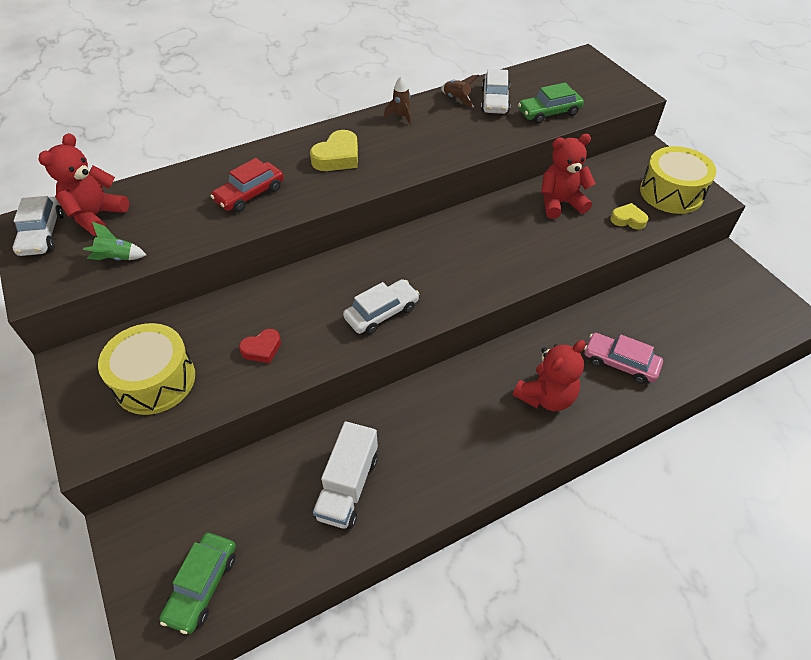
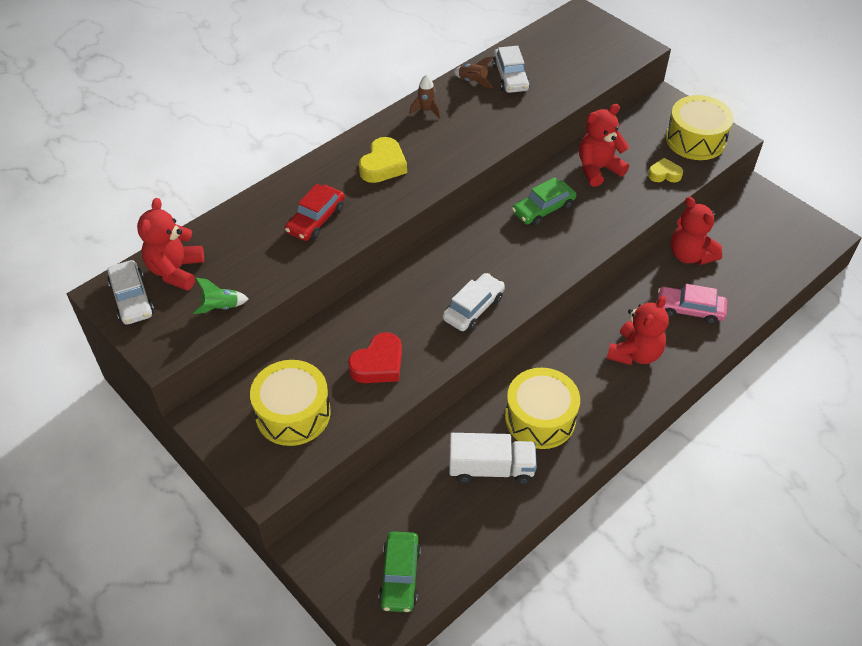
camera: 15 degrees left, 0 degrees up
(262, 349) = (378, 364): red heart -> red heart, size x1.55
(348, 486) = (491, 468): white truck -> white truck turned 90 degrees counterclockwise
(420, 443) = (540, 418): none -> yellow drum
(549, 113) = (566, 81): green car -> green car (543, 209)
(637, 307) = (690, 255): none -> red teddy bear

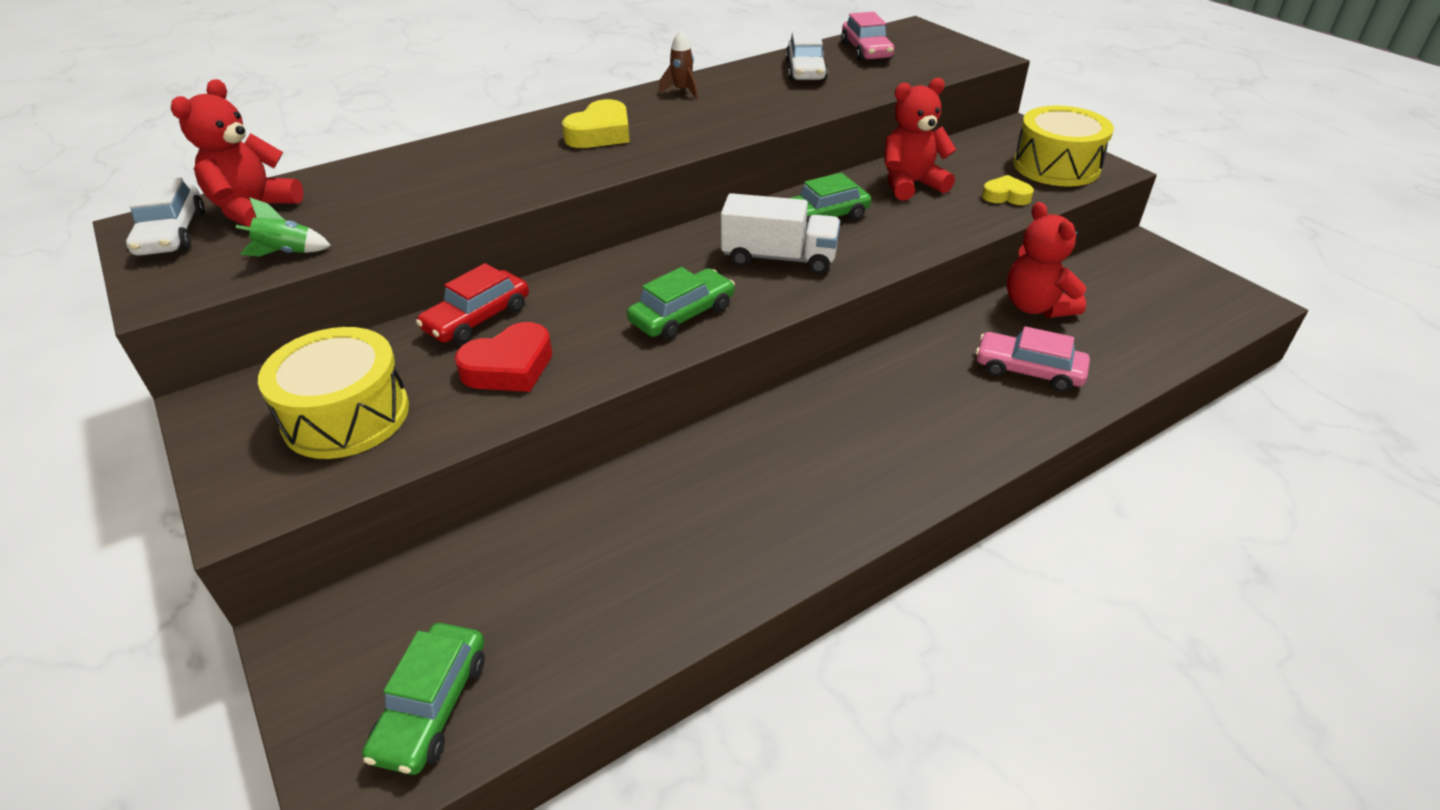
camera: 10 degrees right, 10 degrees down
(316, 220) = (480, 176): red car -> red car (477, 318)
(473, 81) = (754, 71): brown rocket -> none
(473, 308) = (682, 315): white car -> green car
(491, 468) = (655, 551): white truck -> white truck (779, 258)
(540, 418) = (758, 487): yellow drum -> none
(550, 48) = (866, 51): none -> pink car
(635, 353) = (932, 417): red teddy bear -> none

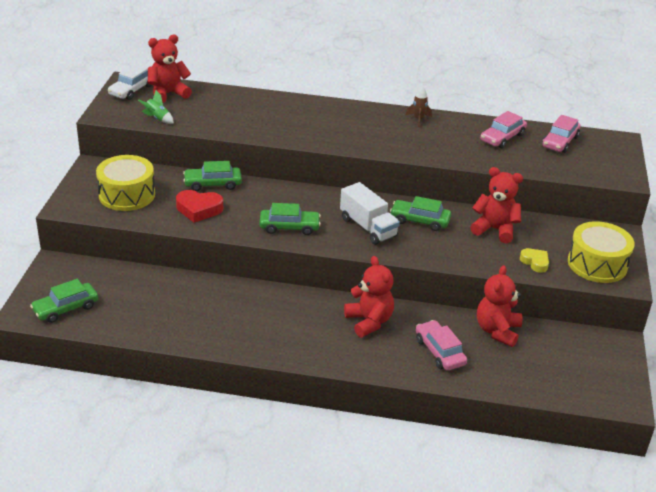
camera: 40 degrees right, 5 degrees down
(477, 318) = (212, 184): red car -> green car
(600, 133) = (344, 124): yellow heart -> none
(805, 71) = (502, 138): white car -> pink car
(903, 388) = (369, 321): none -> red teddy bear

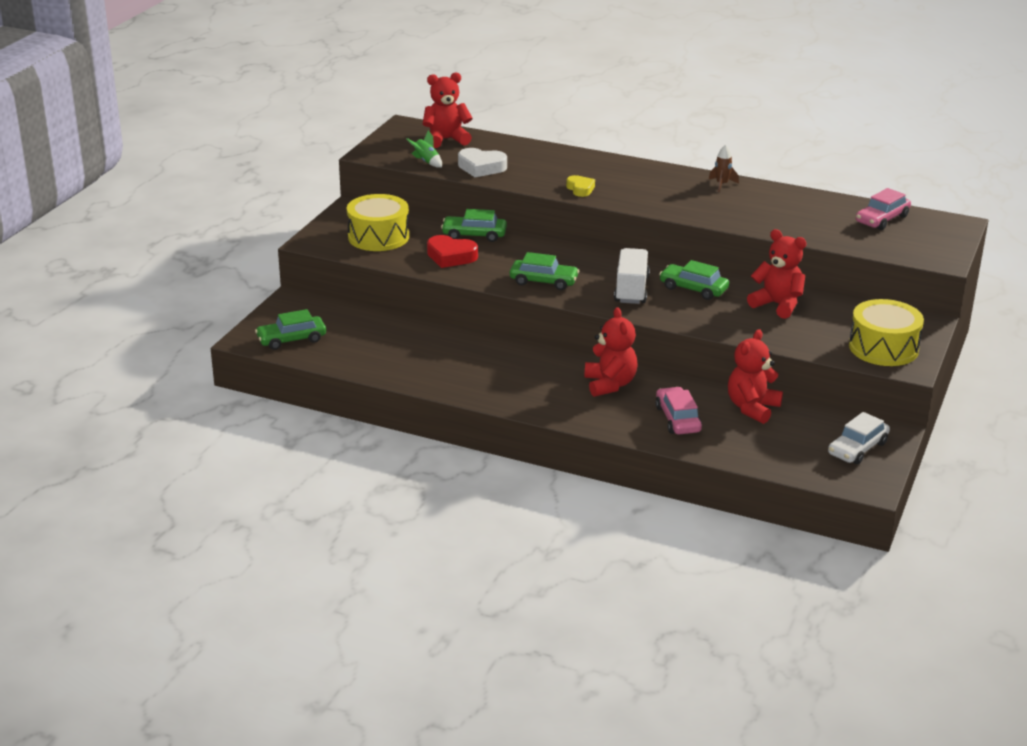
camera: 15 degrees right, 5 degrees down
(131, 90) = (407, 133): white car -> white car (857, 448)
(208, 120) = (481, 167): none -> white heart
(368, 227) = (631, 289): white truck -> white truck turned 150 degrees counterclockwise
(502, 138) = (813, 210): pink car -> none
(535, 262) = (810, 339): yellow heart -> yellow heart (580, 189)

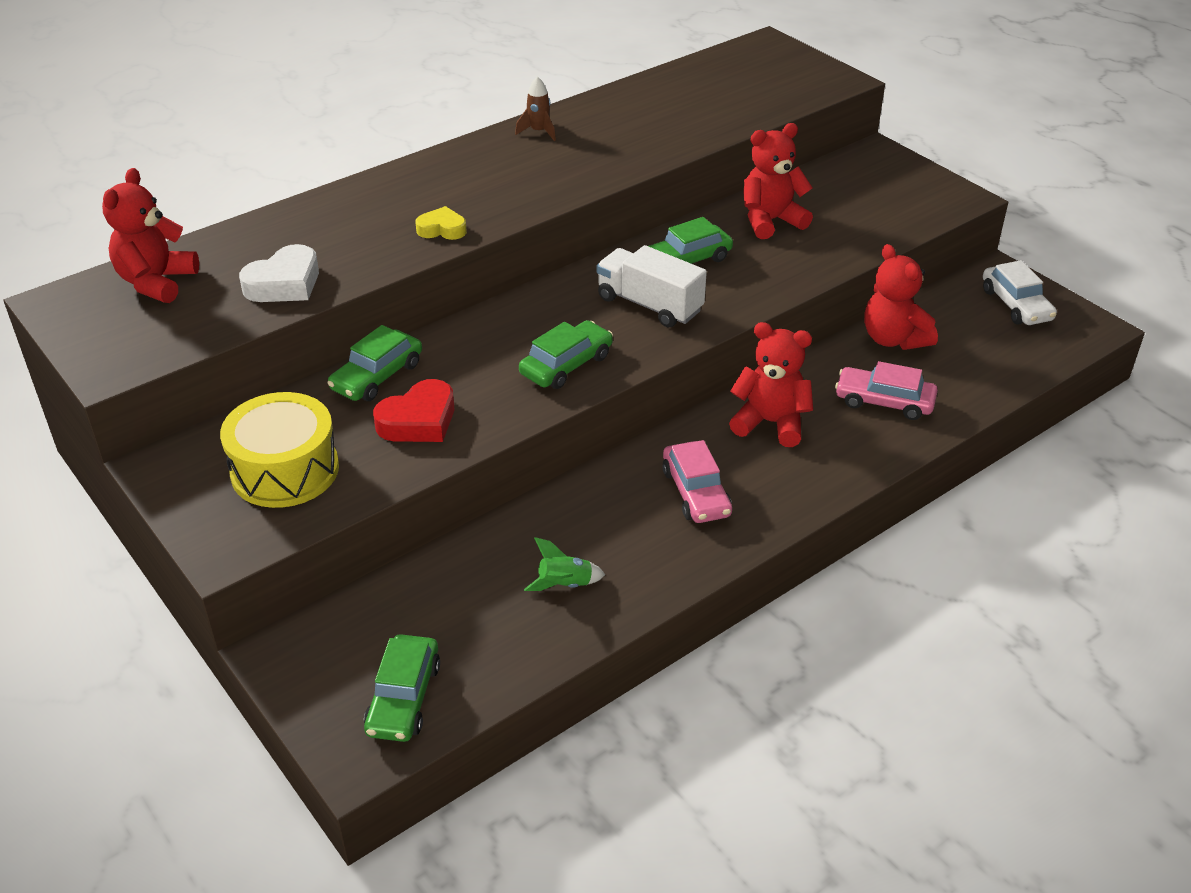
camera: 60 degrees left, 10 degrees up
(426, 162) = (206, 325): green rocket -> green rocket (565, 585)
(882, 219) = (720, 75): pink car -> pink car (696, 492)
(883, 348) = (912, 196): yellow drum -> none

